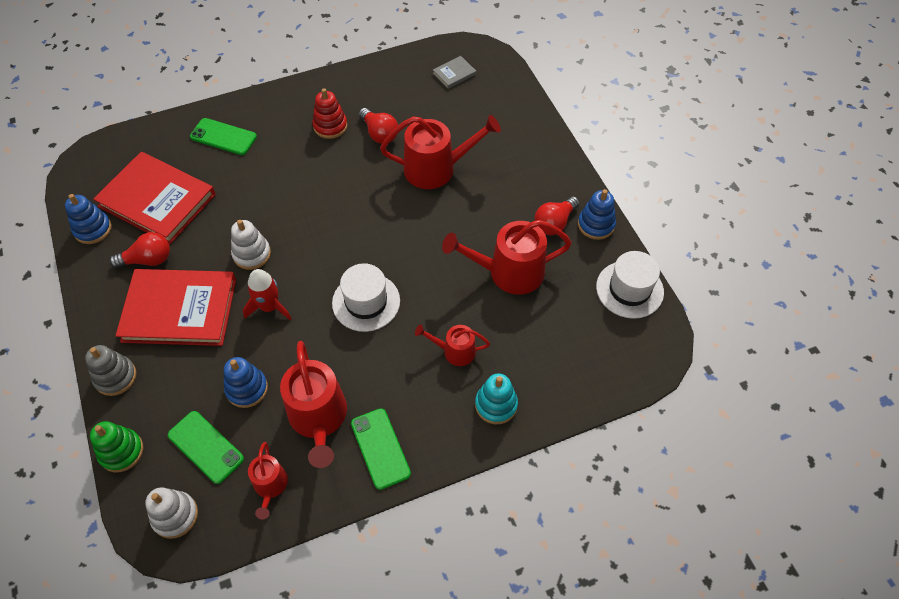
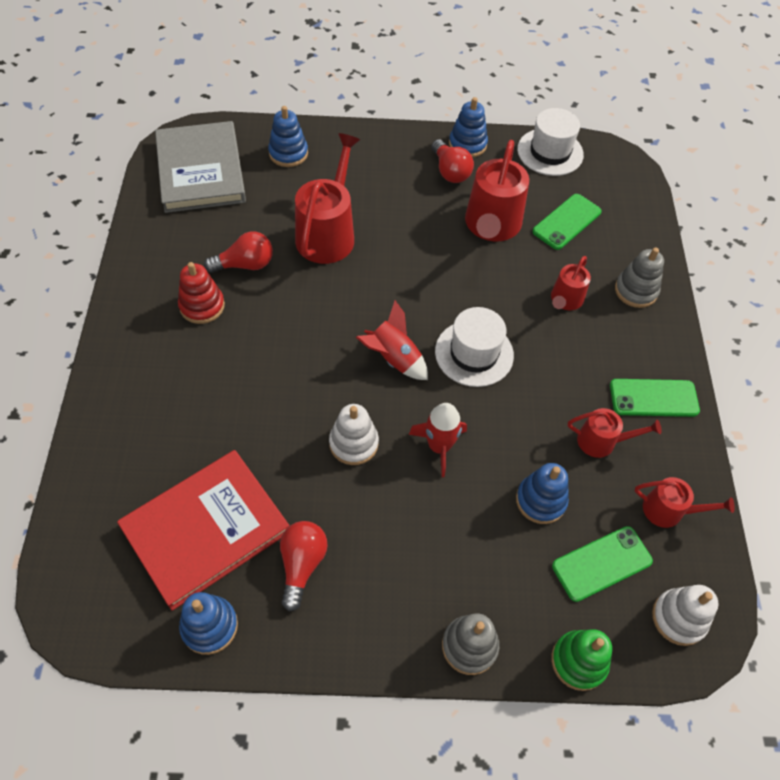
camera: 70 degrees left, 0 degrees up
(179, 310) = (400, 545): red book -> none
(223, 137) = (143, 422): green phone -> green phone (566, 222)
(318, 418) = (601, 441): red watering can -> red watering can, size x0.55
(336, 252) = (393, 359): none -> red rocket
(454, 74) = (200, 171): grey book -> grey book, size x2.38
(496, 405) = (636, 291): turquoise stacking toy -> grey stacking toy
(505, 114) = (288, 153): none -> blue stacking toy

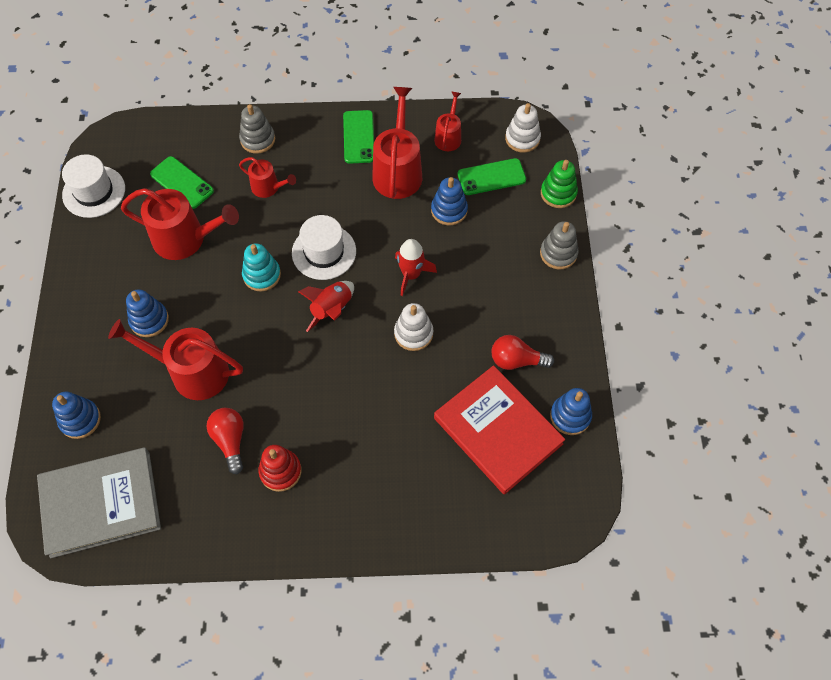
camera: 90 degrees left, 5 degrees up
(443, 293) = (262, 275): none -> turquoise stacking toy
(450, 171) = (115, 272): red light bulb -> none
(467, 144) = (78, 258): blue stacking toy -> blue stacking toy (149, 320)
(601, 441) = (398, 171): red watering can -> red watering can, size x1.81
(602, 563) = (491, 177): green phone -> green phone turned 75 degrees counterclockwise

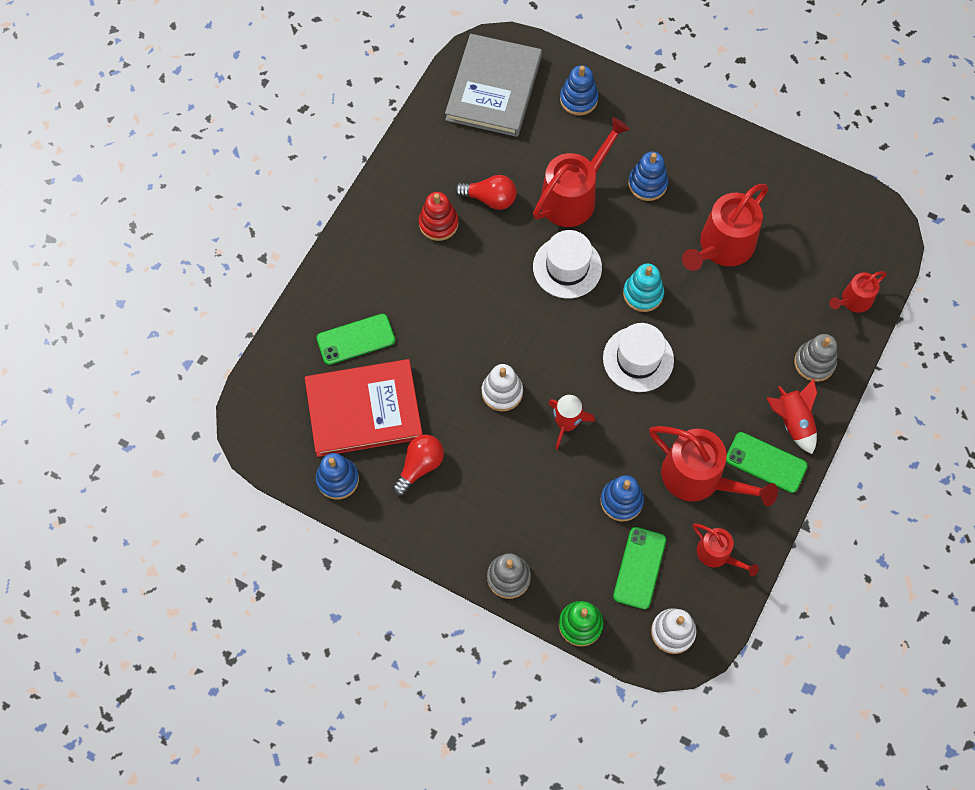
camera: 120 degrees right, 5 degrees up
(94, 192) = (824, 191): white hat -> white hat (567, 267)
(182, 183) = (794, 270): green phone -> green phone (356, 339)
(268, 187) = (745, 345): red watering can -> red watering can (853, 300)
(332, 309) = (569, 335): red rocket -> red rocket (792, 422)

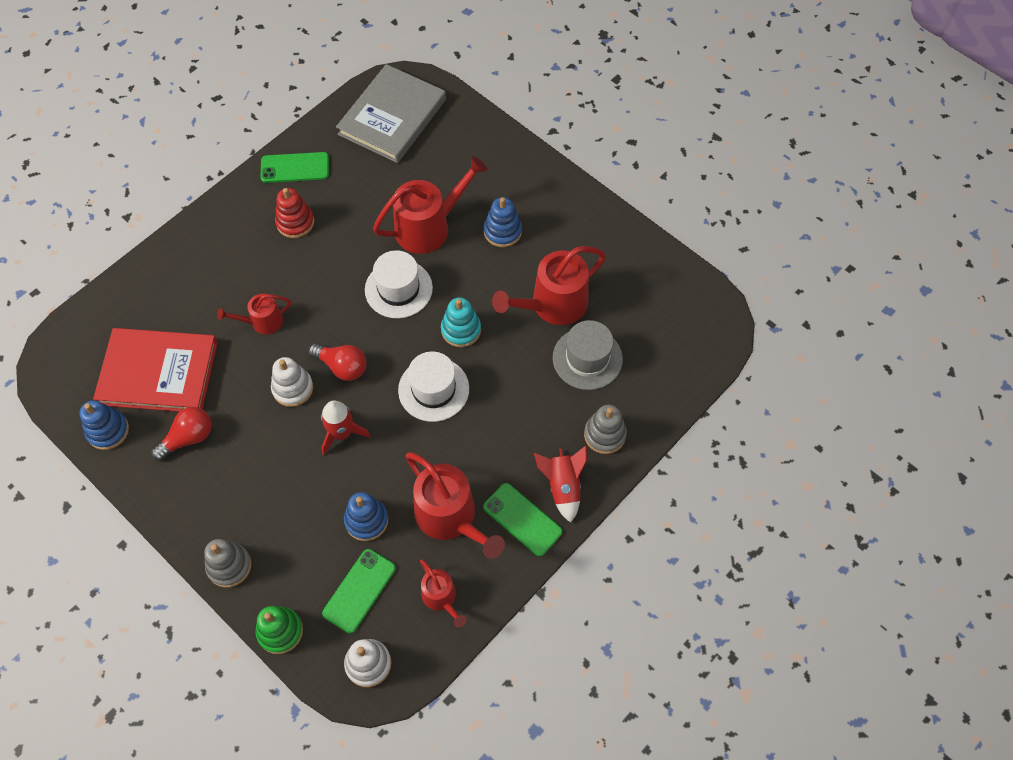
camera: 15 degrees right, 5 degrees down
(356, 339) = (178, 307): green phone -> green phone (295, 168)
(490, 198) = (351, 211): red light bulb -> red light bulb (342, 366)
(578, 99) = (466, 143): blue stacking toy -> none
(773, 292) = (587, 358): none -> grey hat
(853, 300) = (664, 385): red watering can -> red watering can (262, 322)

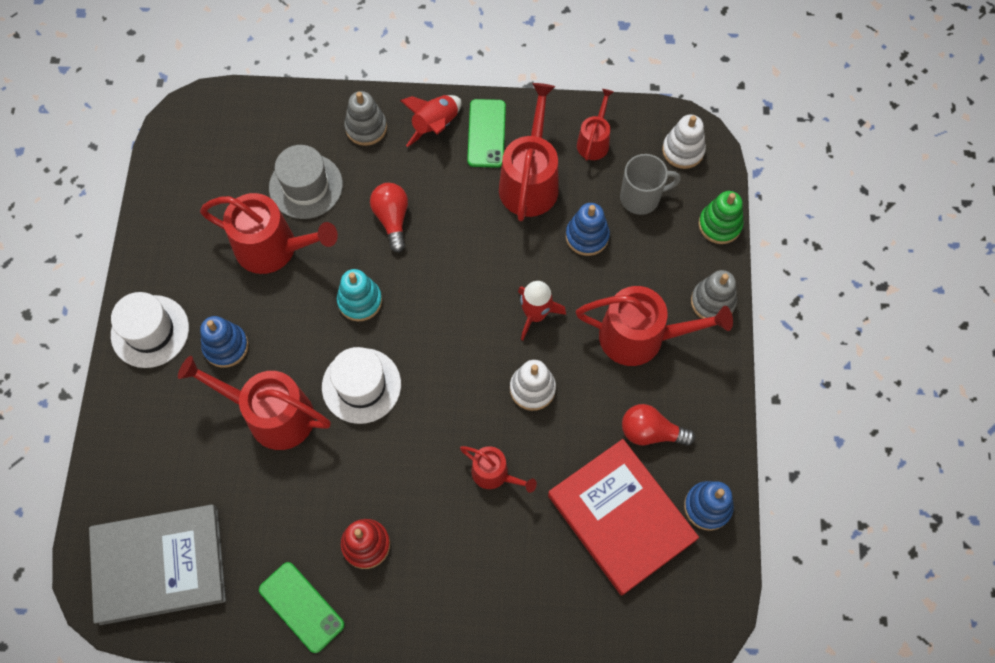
camera: 130 degrees left, 5 degrees up
(256, 490) = (640, 337): none -> red watering can
(342, 366) = (477, 367): red light bulb -> red light bulb (392, 219)
(359, 590) = (641, 197): green phone -> grey mug
(433, 389) = (434, 277): white hat -> white hat (150, 331)

